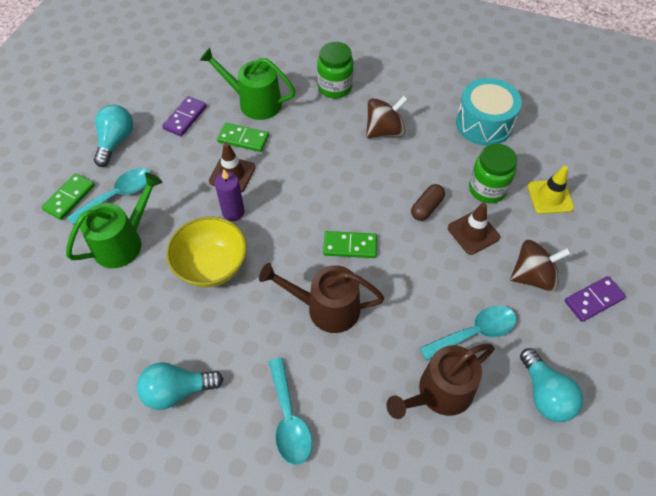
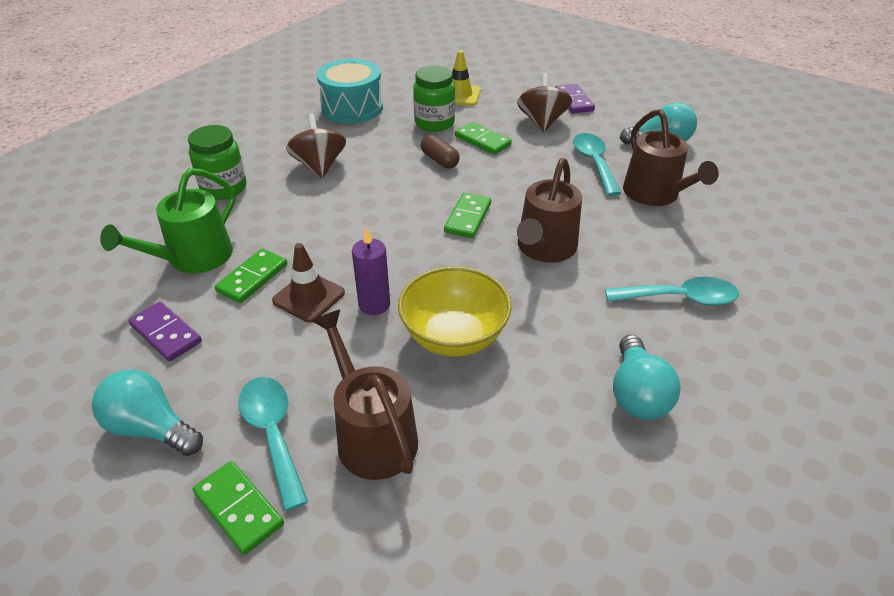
camera: 75 degrees left, 15 degrees down
(123, 242) = (372, 435): green watering can -> brown watering can
(473, 233) = (482, 141): brown traffic cone -> green domino

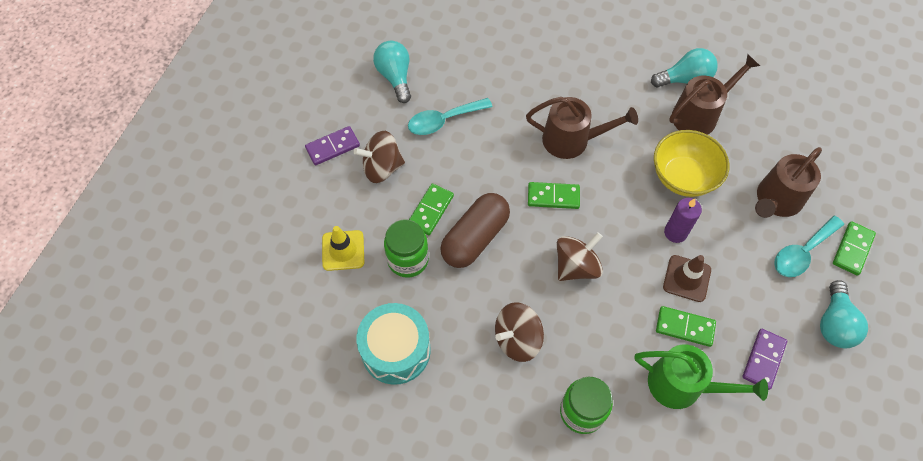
camera: 105 degrees left, 20 degrees up
(373, 216) = (576, 266): none -> brown spinning top
(439, 160) = (475, 238): brown capsule -> brown capsule, size x1.87
(655, 194) = (478, 78): brown watering can -> brown watering can (699, 115)
(680, 298) = (594, 61): turquoise spoon -> none

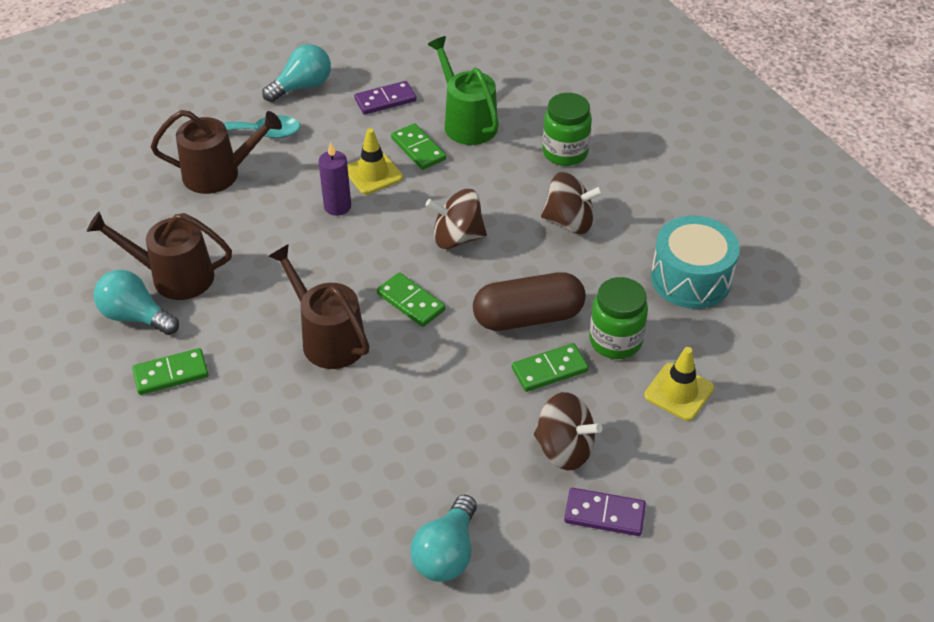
camera: 140 degrees left, 15 degrees down
(443, 121) = (442, 454): turquoise spoon -> none
(683, 177) = (269, 239): yellow bowl -> none
(686, 278) = (373, 174): brown traffic cone -> yellow traffic cone
(852, 249) = (215, 112): green domino -> green domino (171, 374)

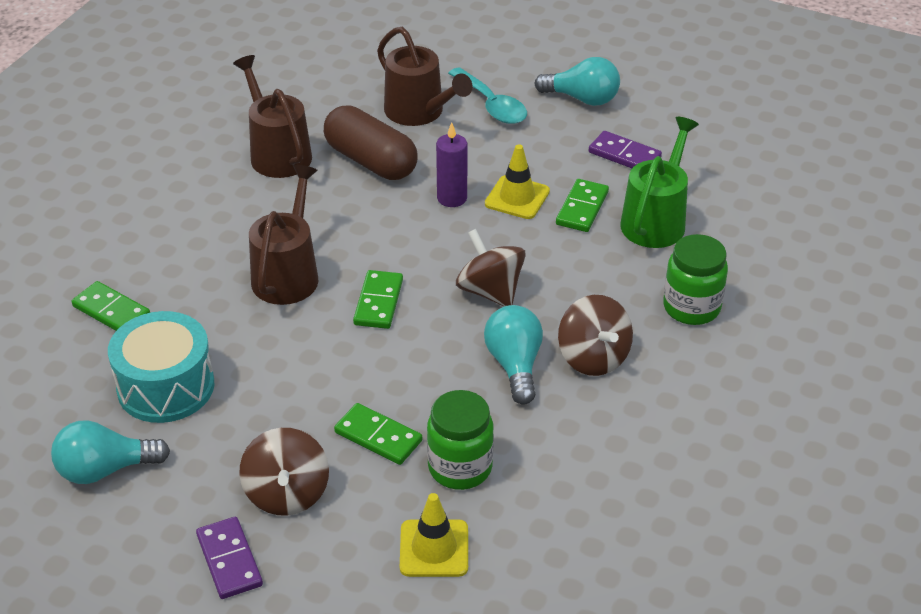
camera: 55 degrees right, 5 degrees down
(135, 316) = (215, 157): turquoise light bulb -> turquoise light bulb (515, 365)
(171, 374) = (171, 208): green domino -> green domino (111, 311)
(528, 317) = (433, 389): brown capsule -> brown capsule (371, 161)
(690, 278) = (606, 488): turquoise drum -> turquoise drum (166, 386)

